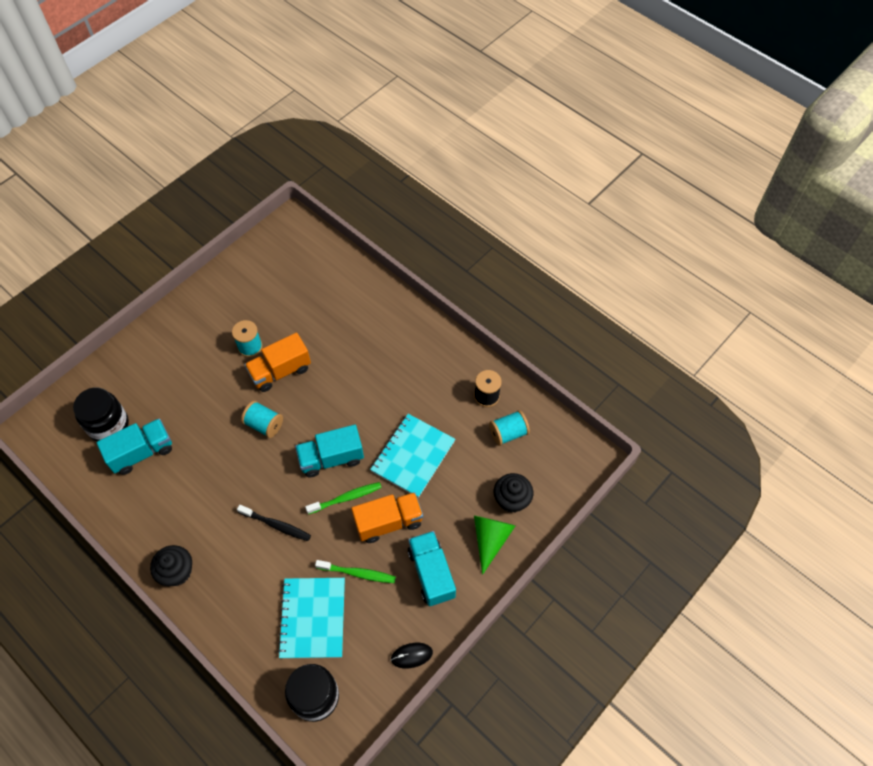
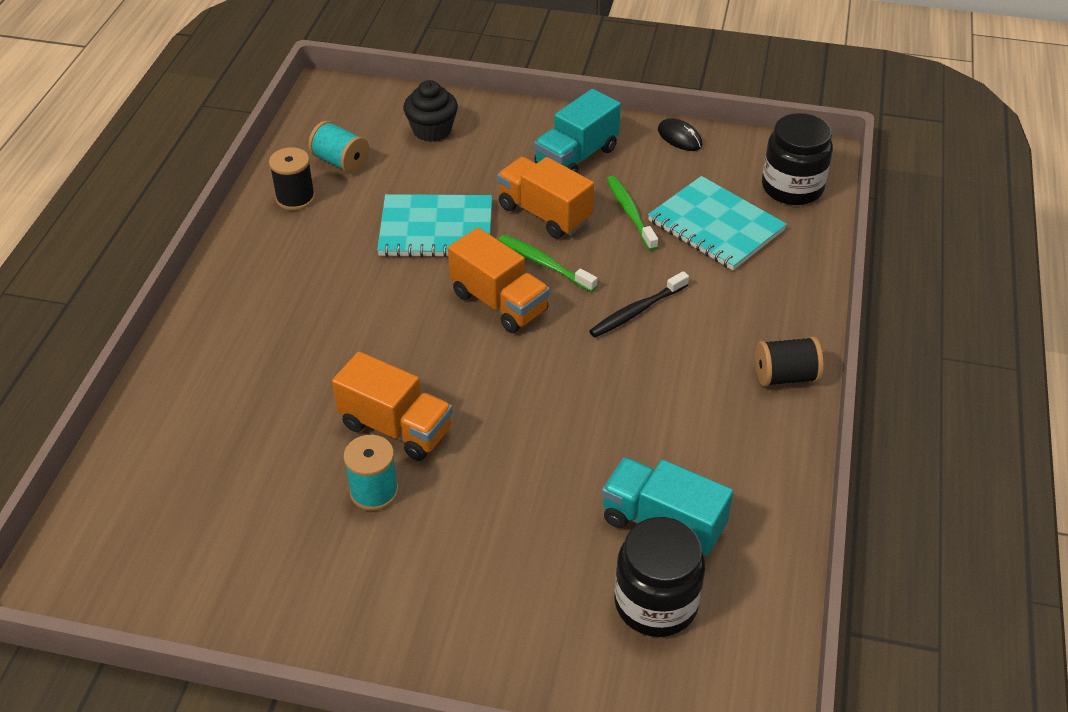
camera: 120 degrees left, 15 degrees down
(177, 571) = (785, 376): black cupcake -> black spool
(264, 424) = (502, 399): turquoise spool -> none
(276, 525) = (637, 311): black toothbrush -> black toothbrush turned 120 degrees counterclockwise
(313, 618) = (716, 226): turquoise notebook -> turquoise notebook turned 75 degrees clockwise
(331, 458) = (499, 302): turquoise truck -> orange truck
(490, 539) = (496, 129): green cone -> none

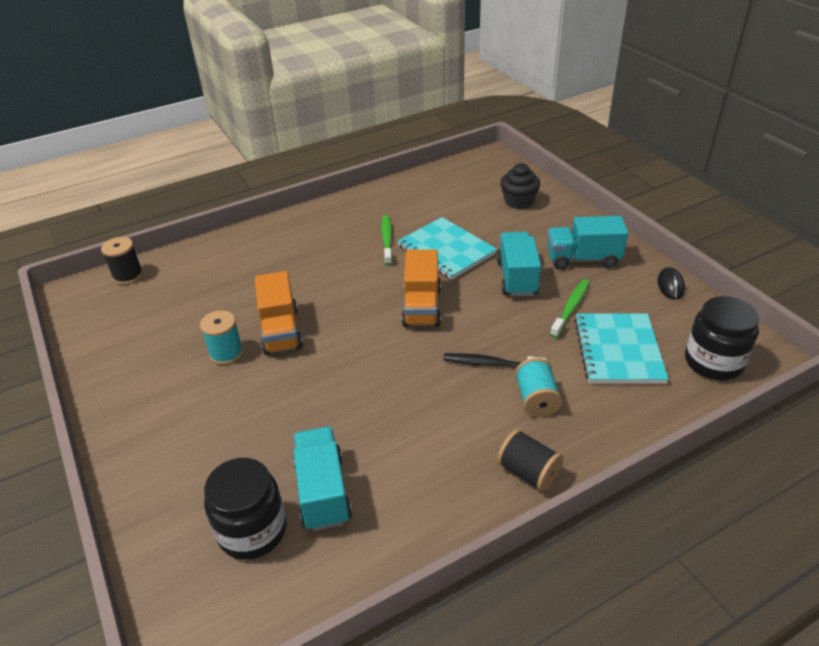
camera: 50 degrees right, 5 degrees down
(295, 198) = (402, 196): black spool -> black spool (128, 275)
(341, 162) = (448, 192): turquoise spool -> turquoise spool (536, 399)
(544, 214) = (517, 277): orange truck -> turquoise truck
(544, 264) = (476, 303): green toothbrush -> green toothbrush (387, 239)

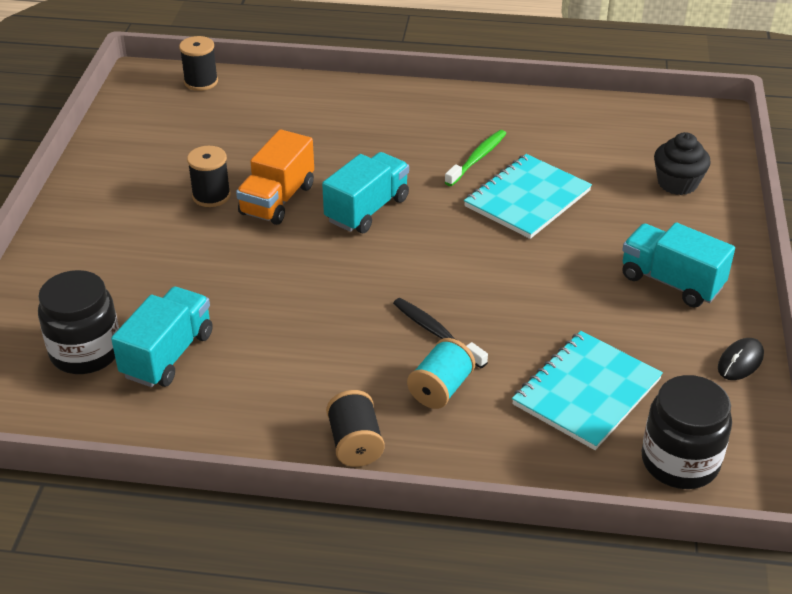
camera: 35 degrees right, 0 degrees up
(226, 353) = (211, 196): turquoise spool -> black spool
(422, 307) = (433, 244): orange truck -> none
(446, 250) = (527, 199): turquoise notebook -> turquoise notebook turned 45 degrees clockwise
(517, 277) = (569, 264): turquoise truck -> turquoise truck (367, 210)
(570, 308) = (589, 324): green toothbrush -> none

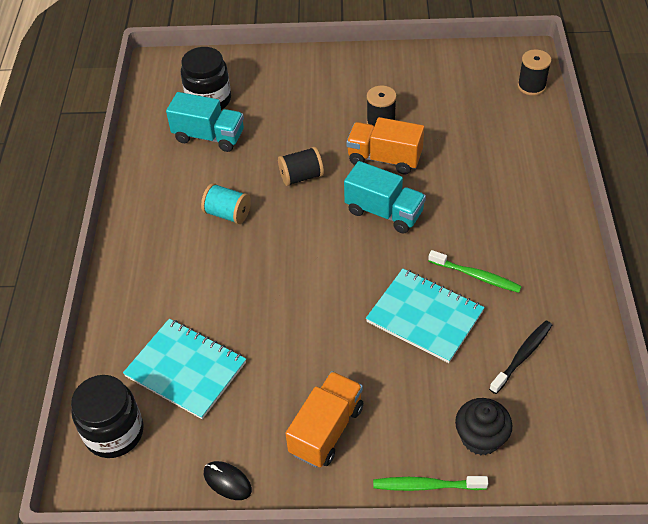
camera: 85 degrees right, 10 degrees up
(355, 444) = (132, 240): black spool -> black spool (301, 176)
(436, 333) = (243, 271): black toothbrush -> black toothbrush (522, 356)
(440, 389) = (185, 280): turquoise spool -> turquoise spool (227, 214)
(671, 282) = (326, 430): turquoise truck -> orange truck
(732, 222) = (426, 485): none -> green toothbrush

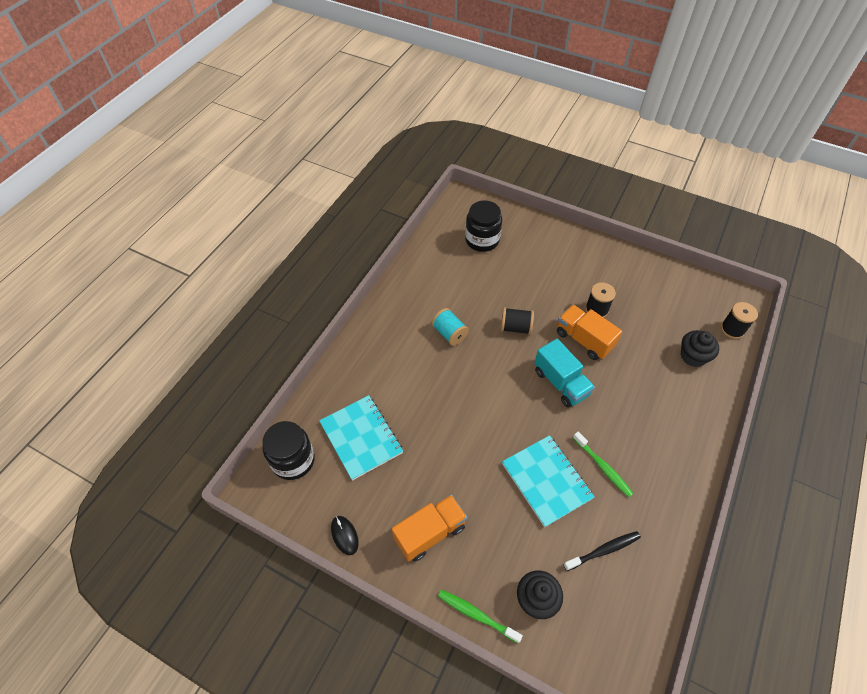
camera: 25 degrees right, 5 degrees up
(209, 136) = (467, 268): turquoise truck -> none
(507, 128) = (693, 356): none -> black cupcake

